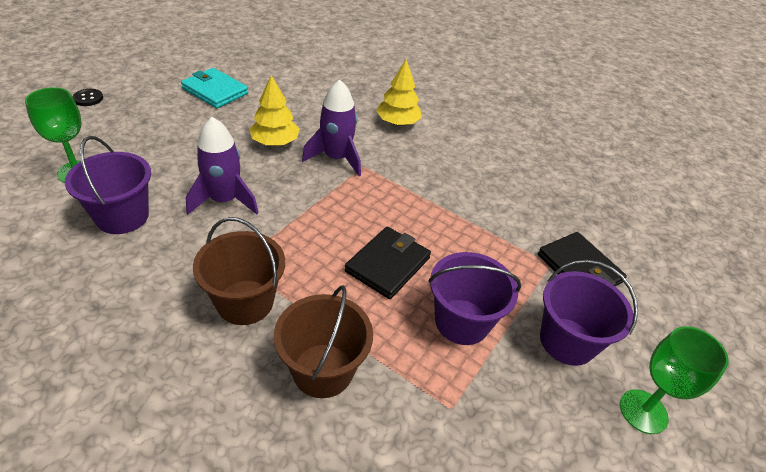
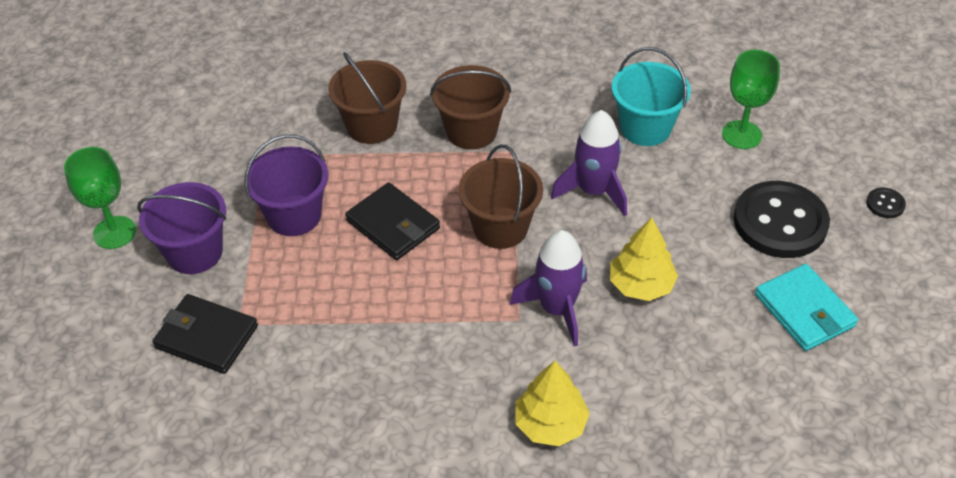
camera: 150 degrees right, 5 degrees up
(122, 216) = (645, 128): purple bucket -> turquoise bucket
(154, 123) = (780, 222): none -> black button
(215, 91) = (804, 310): turquoise wallet -> turquoise wallet turned 60 degrees clockwise
(315, 216) = (500, 227): none -> brown bucket
(387, 265) = (393, 224): black wallet -> black wallet turned 45 degrees counterclockwise

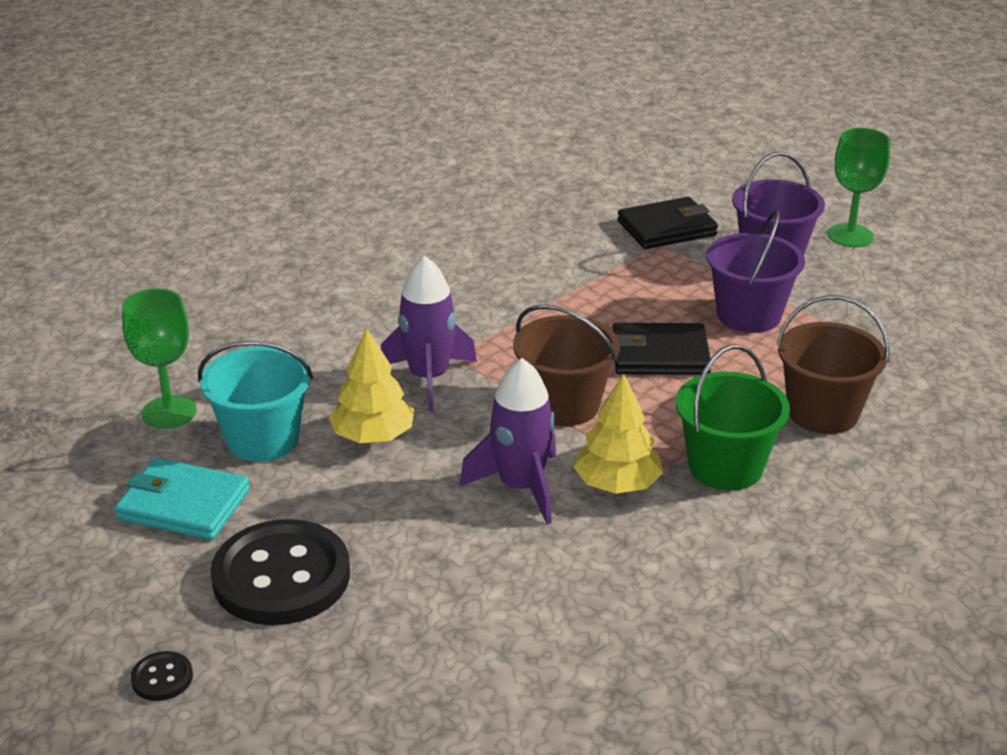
camera: 135 degrees right, 15 degrees down
(471, 131) = (725, 467): brown bucket -> green bucket
(550, 423) = (342, 314): yellow tree -> yellow tree (617, 484)
(645, 128) = (551, 590): turquoise bucket -> turquoise bucket (262, 439)
(741, 135) = (425, 657): green goblet -> green goblet (169, 412)

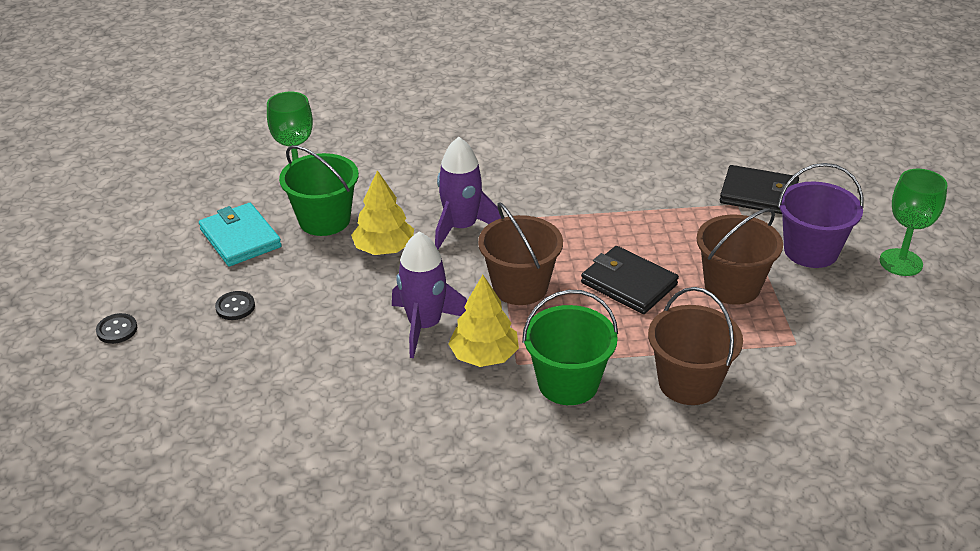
camera: 40 degrees right, 5 degrees up
(262, 439) = (324, 220): turquoise bucket -> green bucket
(281, 576) = (235, 307): black button -> black button, size x0.41
(749, 315) = (732, 286): purple bucket -> brown bucket

